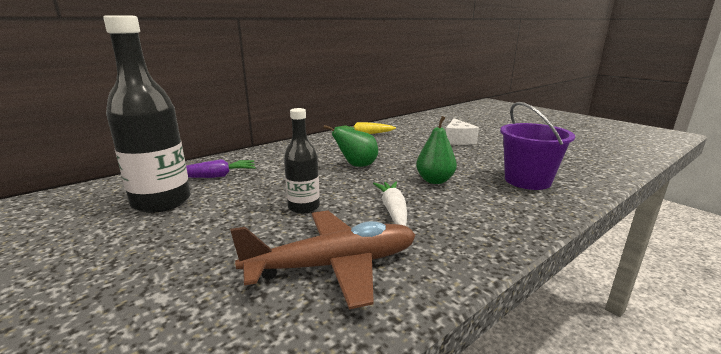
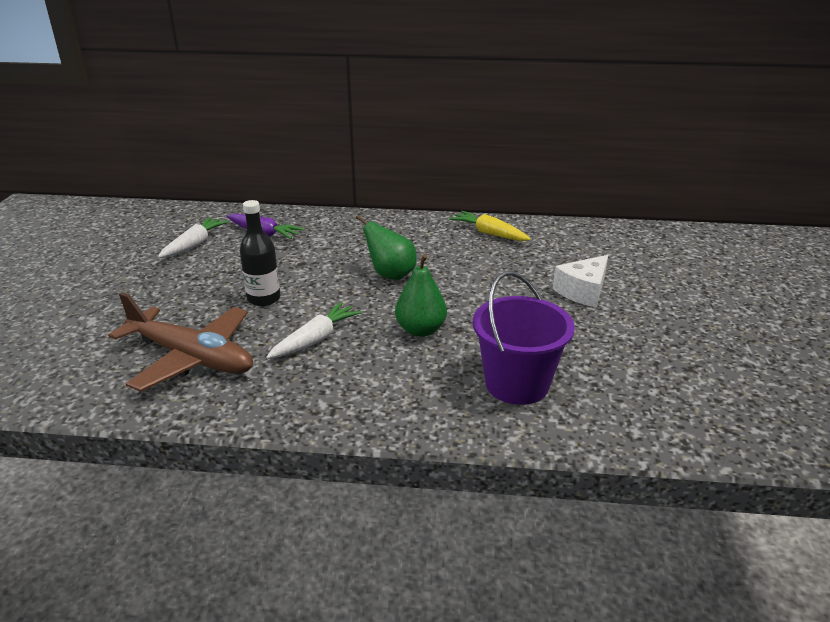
camera: 45 degrees right, 10 degrees up
(161, 202) = (194, 244): black bottle -> white carrot

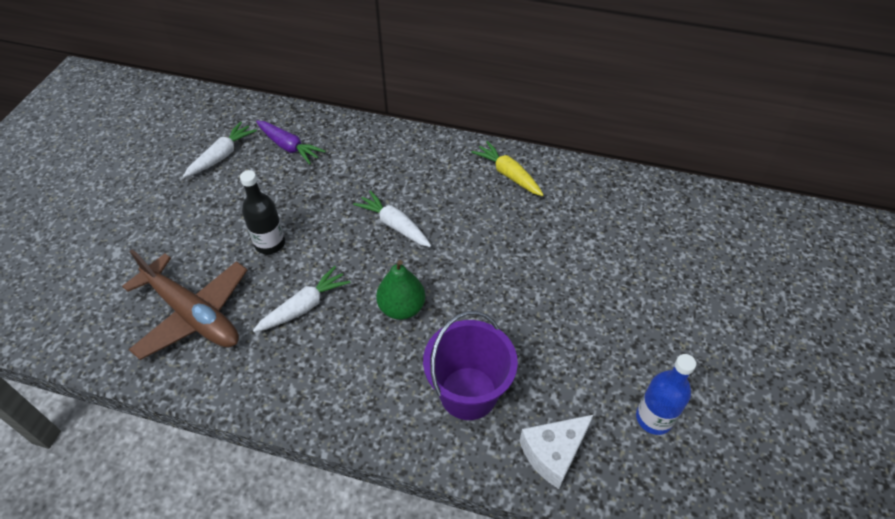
camera: 10 degrees right, 20 degrees up
(390, 275) = (394, 225): green pear -> white carrot
(583, 291) = (573, 275): white cheese -> white cheese (554, 453)
(714, 380) = (654, 418): none -> blue bottle

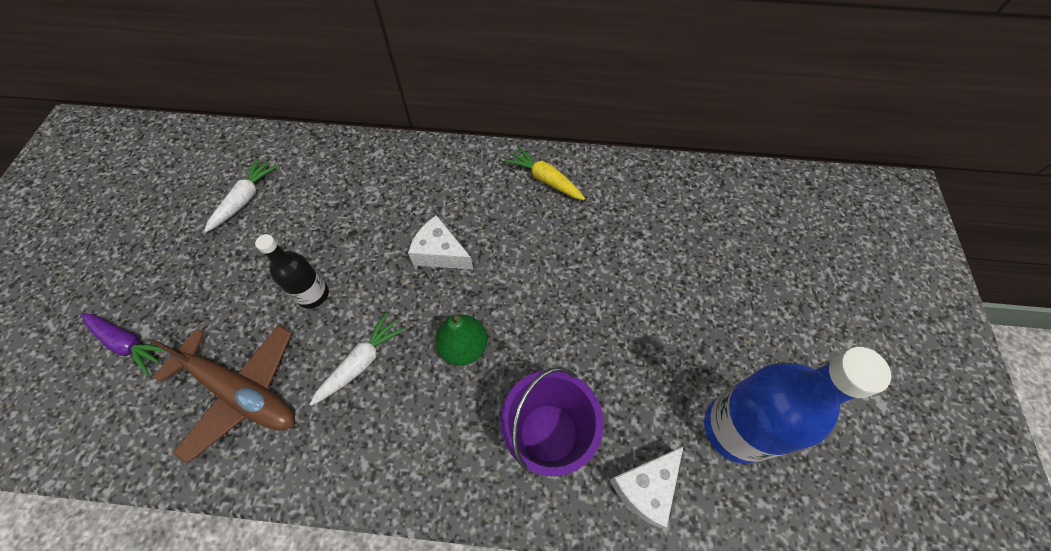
camera: 10 degrees left, 10 degrees up
(289, 147) = (315, 179): purple carrot -> purple carrot (128, 343)
(394, 225) = (440, 253): white carrot -> white cheese
(654, 418) = (735, 428): blue bottle -> blue bottle, size x1.79

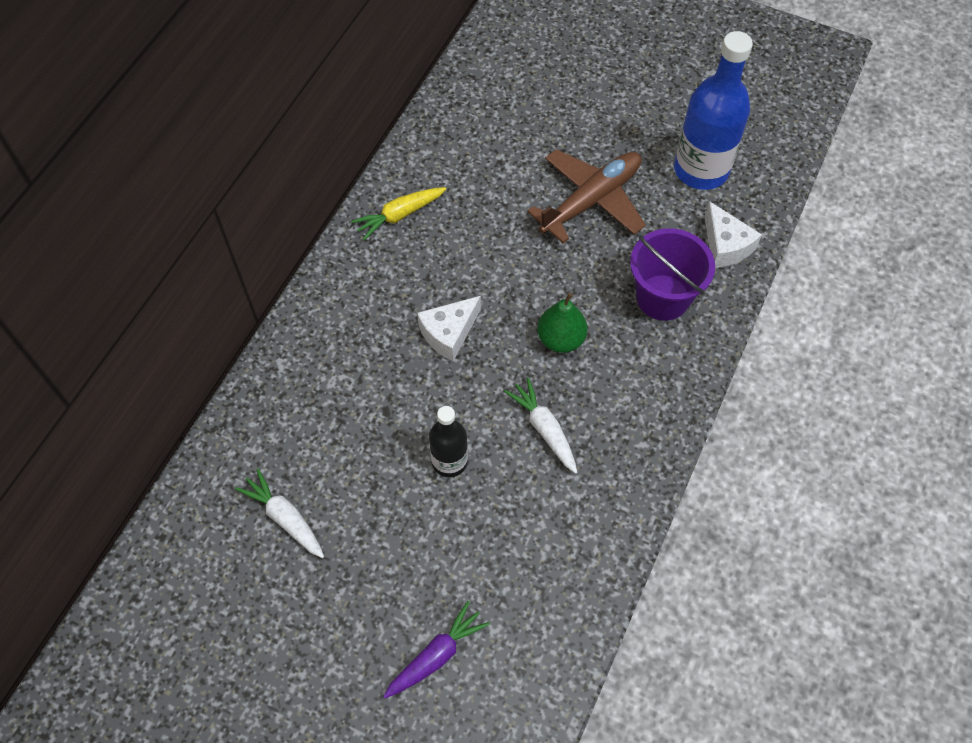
camera: 70 degrees left, 0 degrees up
(242, 392) = (536, 541): brown plane -> brown plane (591, 200)

